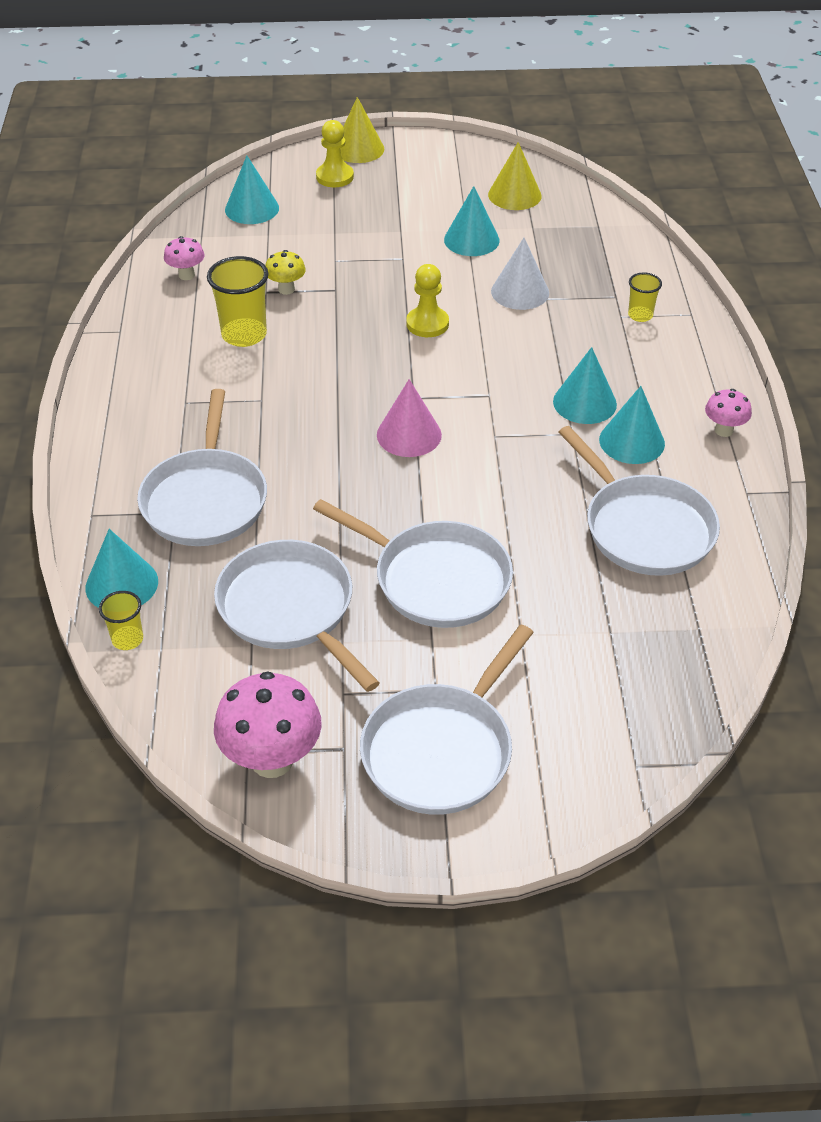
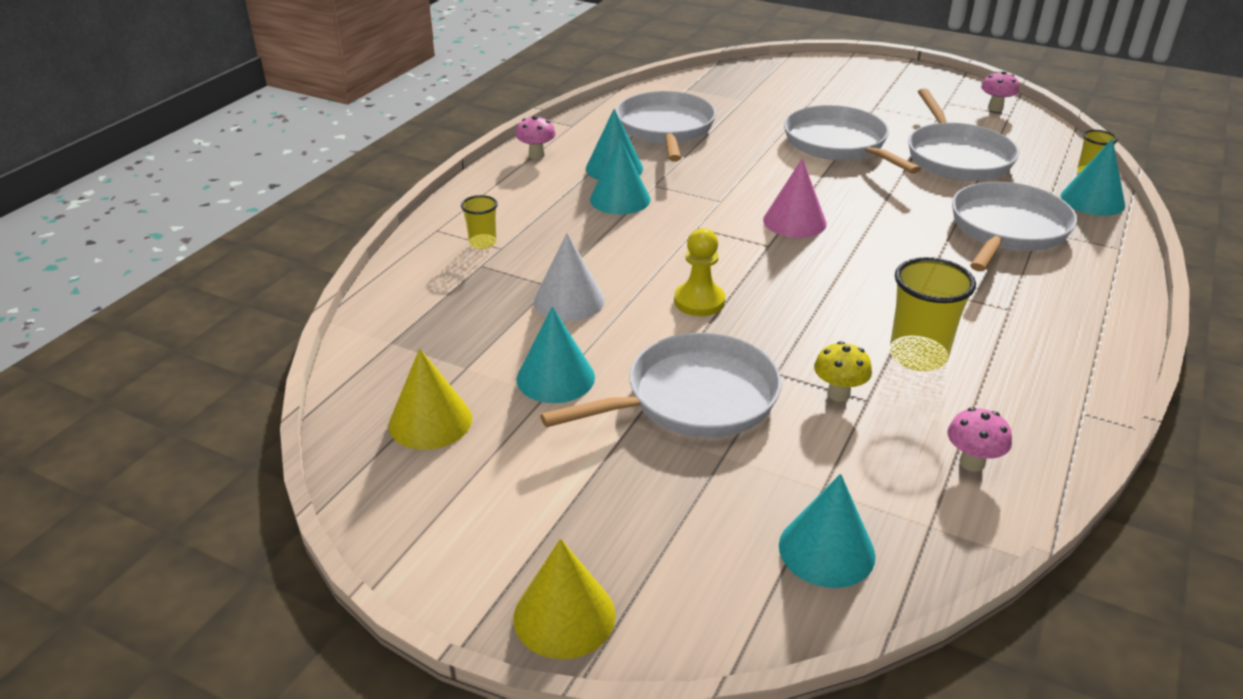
camera: 150 degrees left, 10 degrees down
(272, 760) = (995, 108): pink mushroom -> pink mushroom, size x0.54
(334, 177) = (652, 564): yellow pawn -> none
(441, 750) = (887, 89): white pan -> white pan (694, 398)

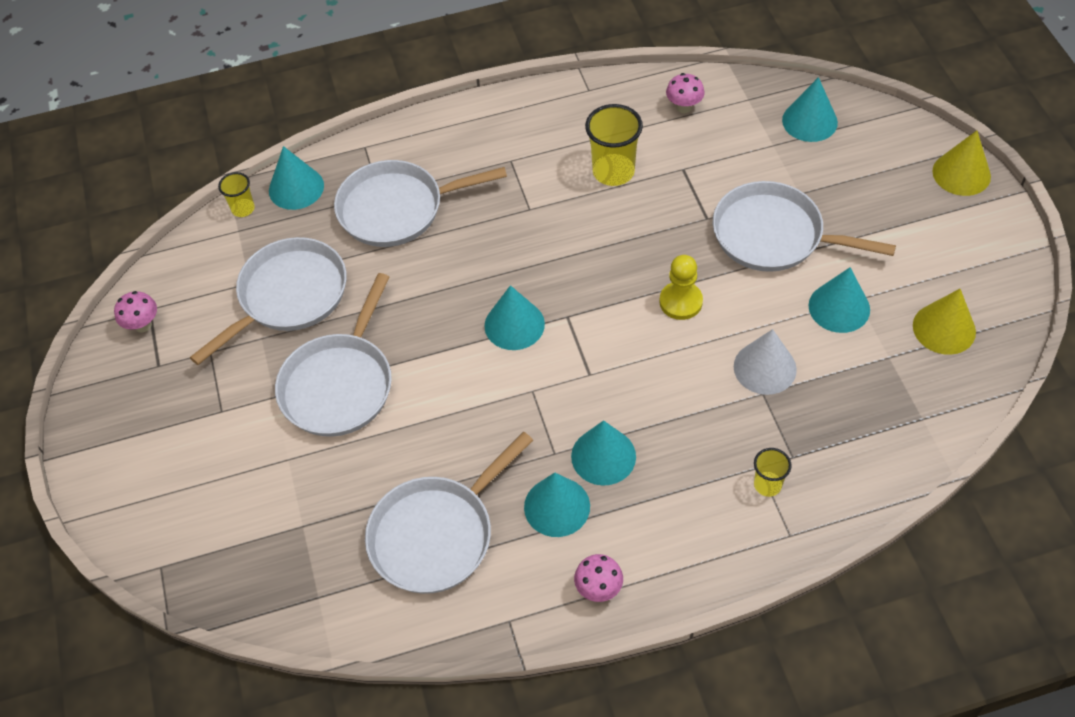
camera: 130 degrees left, 20 degrees up
(794, 221) = (514, 324): pink cone -> turquoise cone
(838, 394) = (691, 182): yellow mushroom -> none

